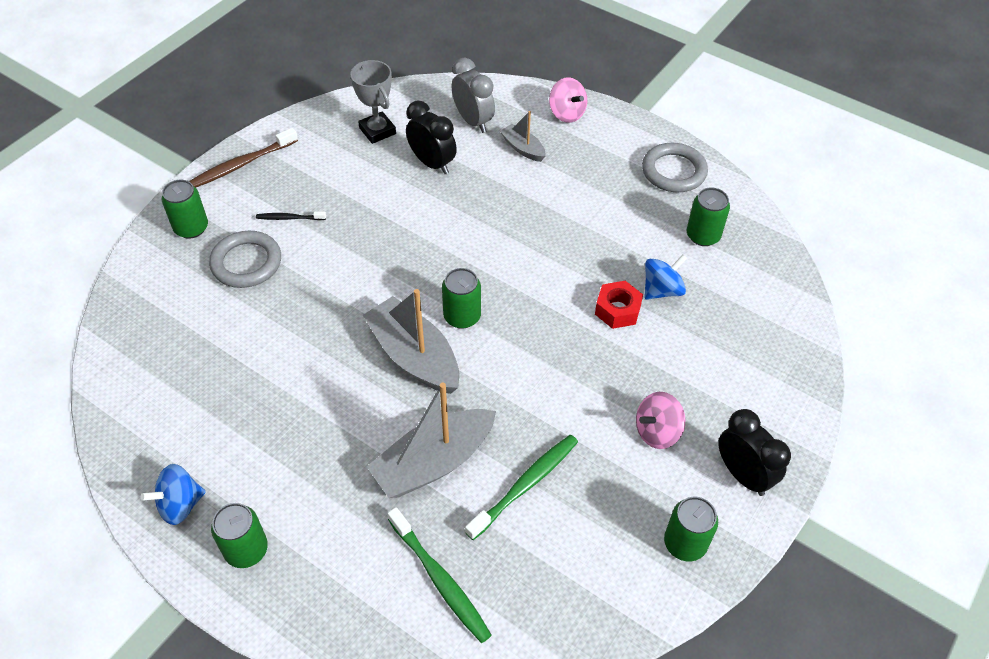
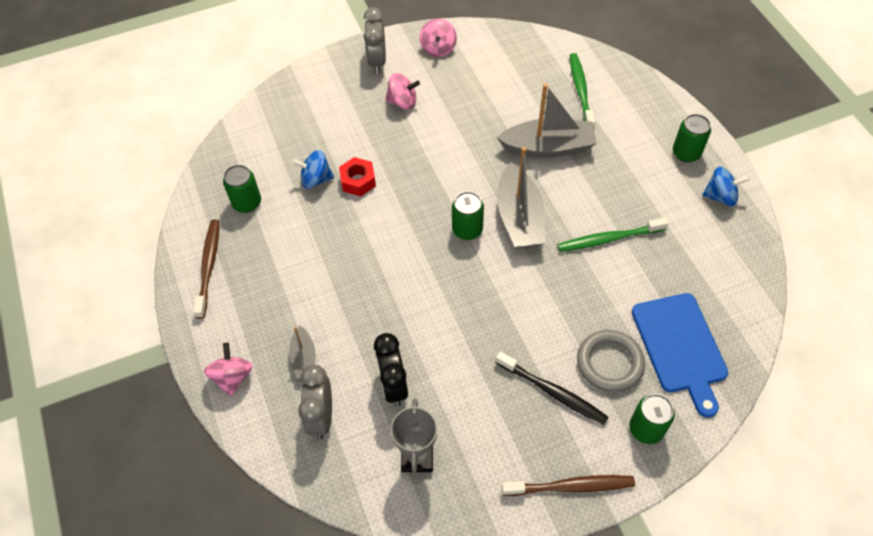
camera: 145 degrees left, 5 degrees up
(180, 307) = (680, 347): none -> blue cutting board
(289, 218) = (553, 392): black toothbrush -> black toothbrush, size x1.79
(525, 485) = (501, 111): green toothbrush -> green toothbrush (608, 239)
(673, 171) = (209, 266): grey ring -> brown toothbrush
(685, 543) = (438, 48): green can -> pink spinning top
(743, 475) = (377, 61): black clock -> grey clock

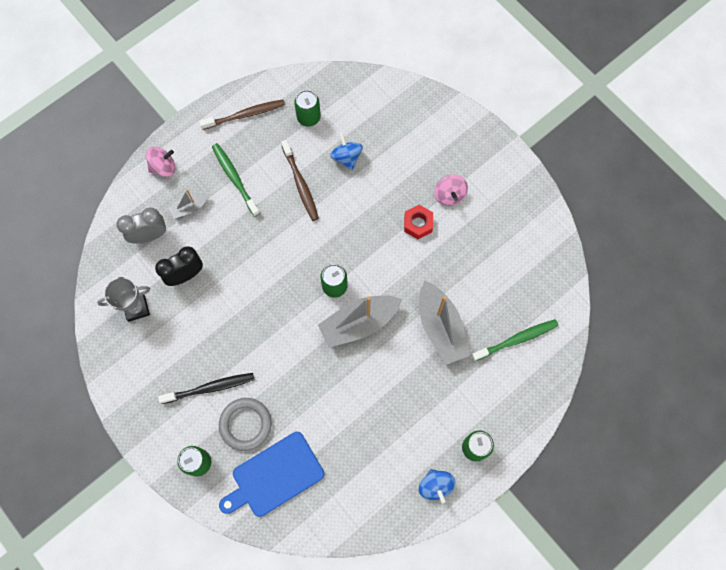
camera: 70 degrees right, 15 degrees up
(358, 181) = (355, 189): red nut -> red nut (418, 224)
(377, 61) = (487, 159): grey clock -> none
(438, 48) = (522, 204): pink spinning top -> none
(553, 392) = (210, 388): black toothbrush -> black toothbrush turned 120 degrees counterclockwise
(571, 486) = (141, 418): brown toothbrush -> brown toothbrush (300, 184)
(608, 239) = (360, 399): green toothbrush -> green toothbrush (235, 178)

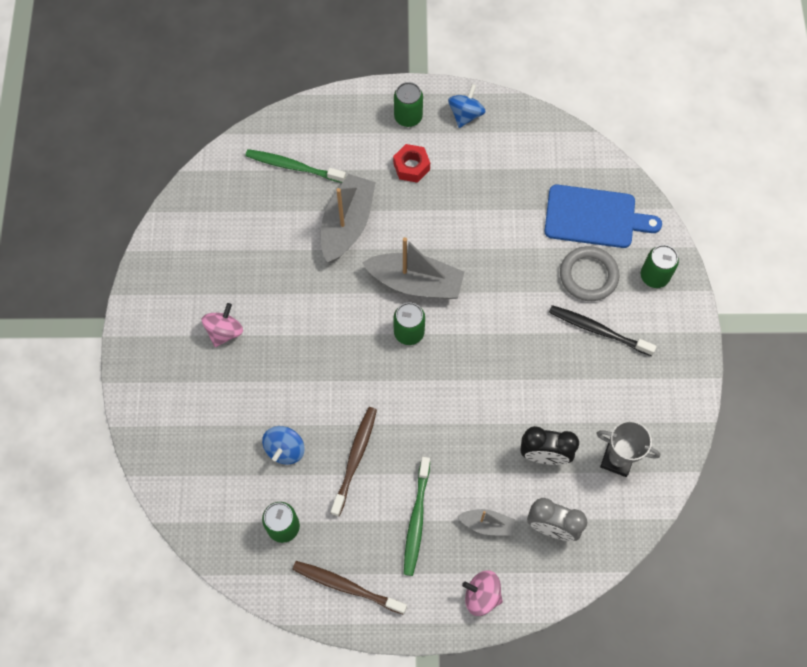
camera: 140 degrees left, 5 degrees down
(418, 224) = (280, 328): red nut -> red nut (411, 167)

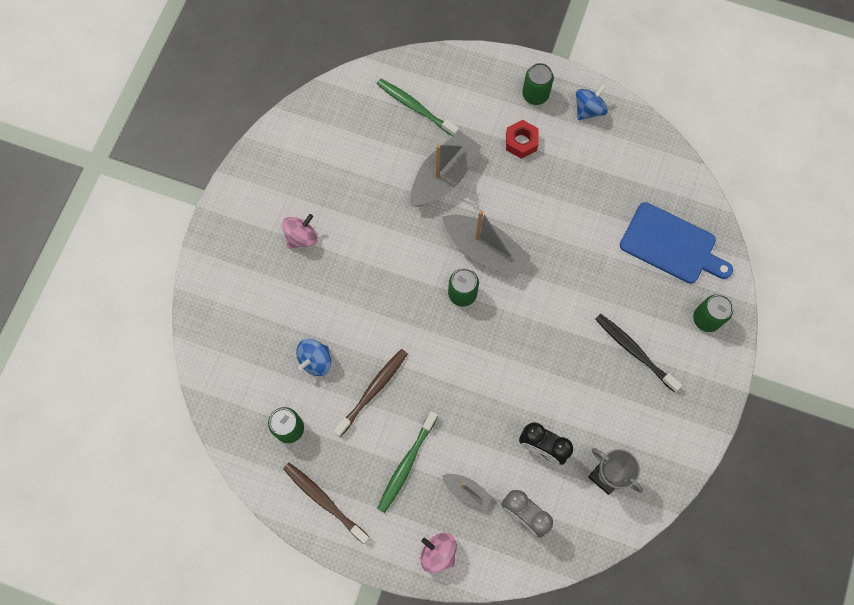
camera: 20 degrees right, 5 degrees up
(588, 275) = (645, 297): grey ring -> none

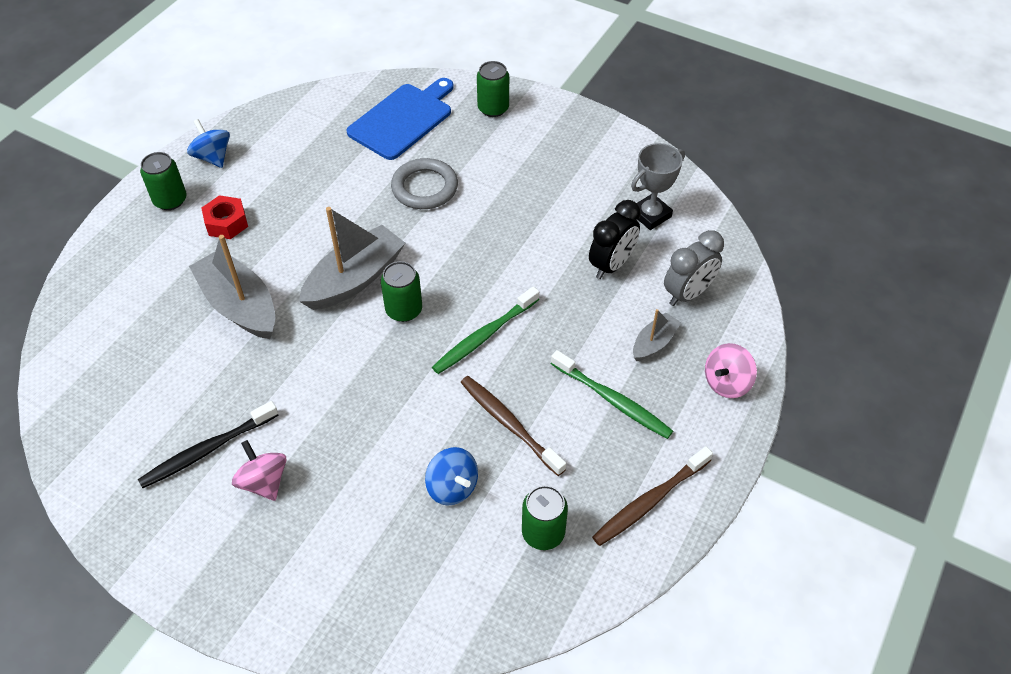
camera: 80 degrees left, 20 degrees down
(415, 107) = (128, 321): green toothbrush -> green toothbrush (484, 336)
(594, 281) = (424, 187): none -> grey ring
(634, 351) = (515, 169): black toothbrush -> black toothbrush (207, 450)

